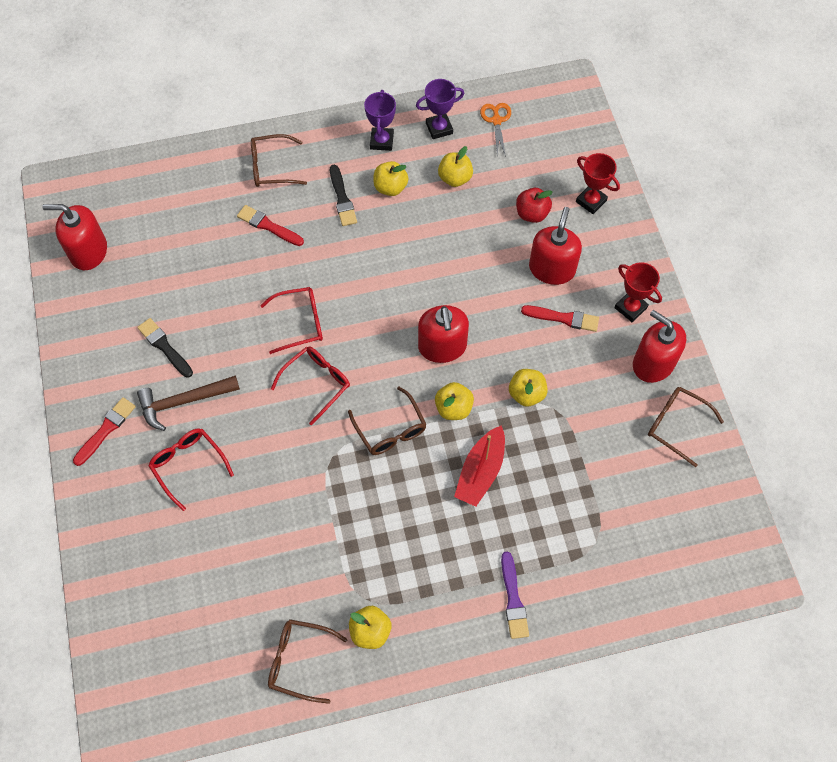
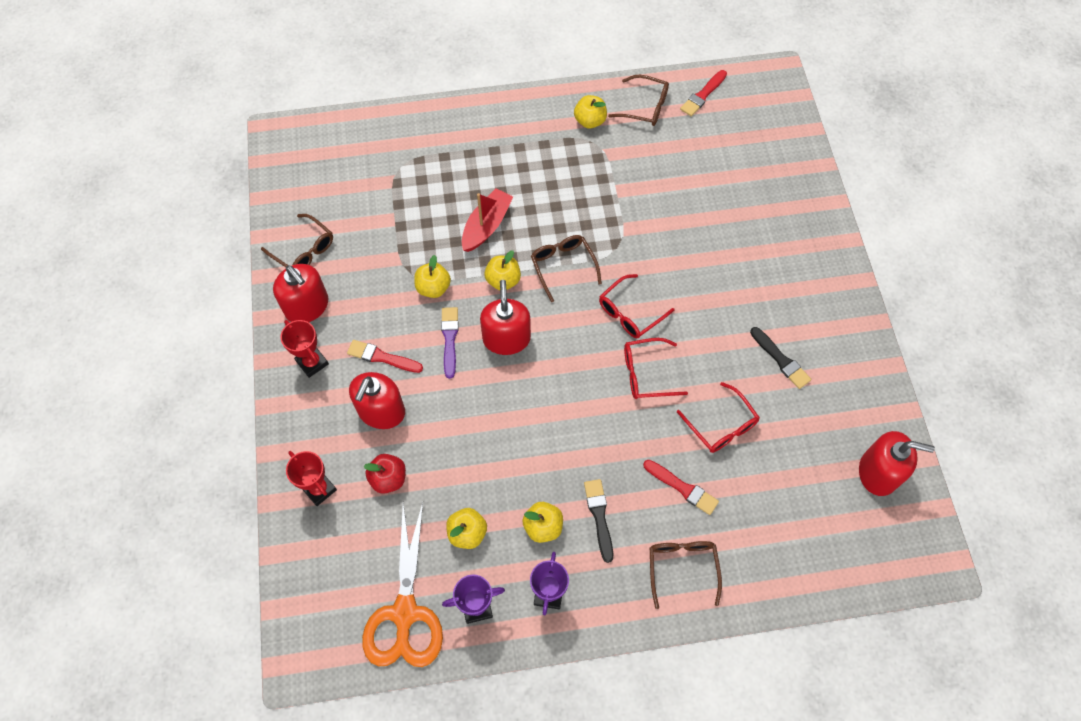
camera: 175 degrees left, 0 degrees up
(106, 429) = (825, 286): red brush -> red brush (703, 95)
(184, 402) = (755, 305): brown hammer -> none
(188, 465) = (745, 250): red glasses -> red glasses (722, 426)
(271, 167) = (682, 567): brown glasses -> brown glasses turned 90 degrees counterclockwise
(496, 120) = (405, 613): orange scissors -> orange scissors, size x2.05
(513, 599) = (475, 133): purple brush -> purple brush (450, 339)

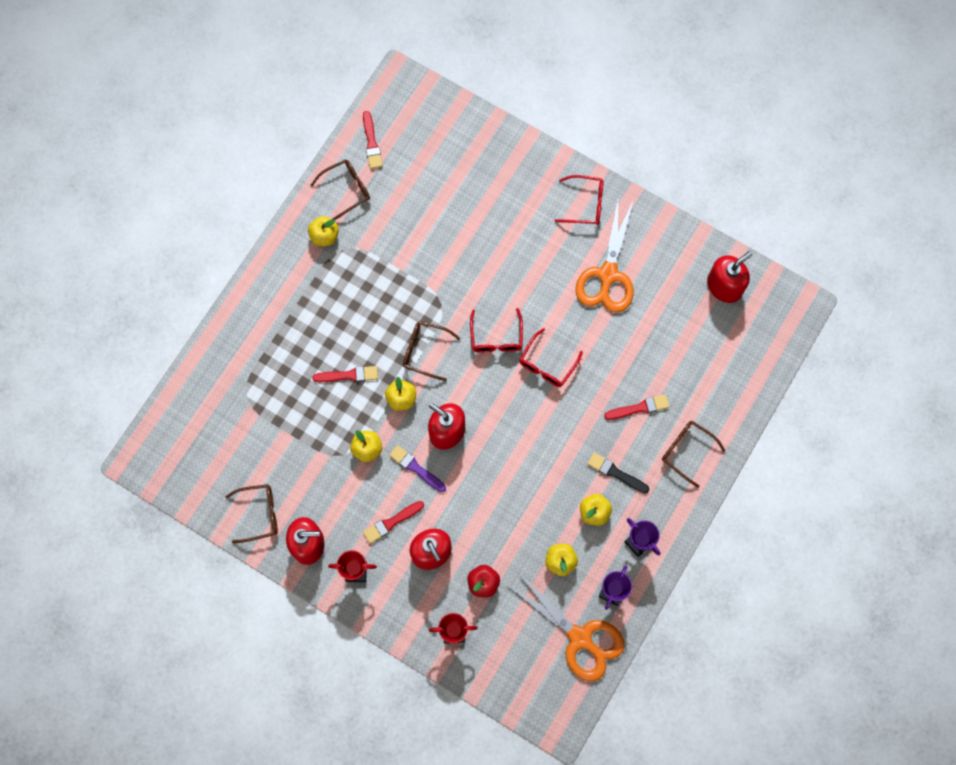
camera: 50 degrees left, 10 degrees up
(486, 226) = (348, 375): red boat -> red brush
(722, 426) = (620, 350): red glasses -> red glasses (585, 204)
(781, 360) = (608, 275): black brush -> orange scissors

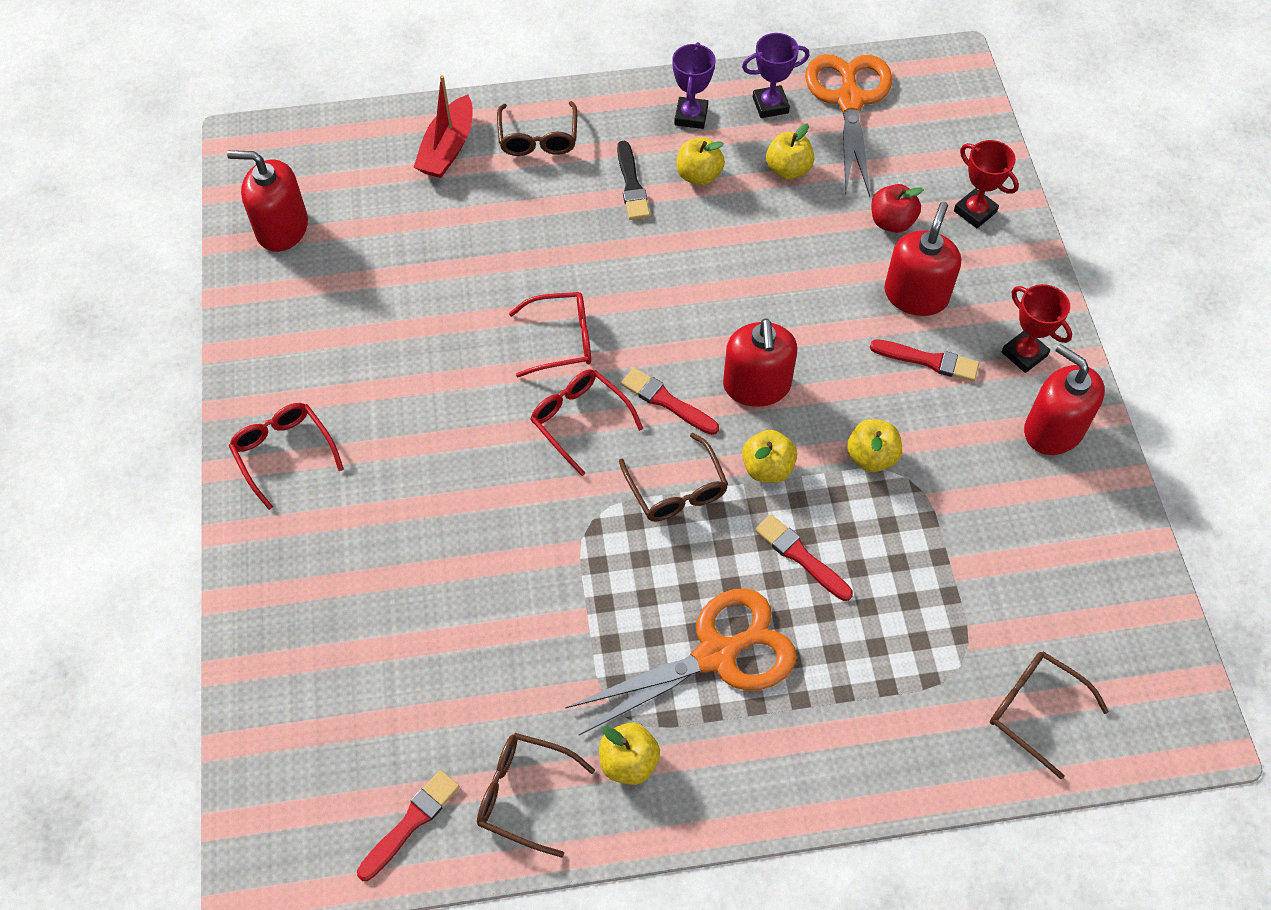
camera: 130 degrees left, 15 degrees down
(260, 514) = (1082, 514): brown glasses -> brown glasses (1034, 710)
(416, 468) = (837, 384): purple brush -> none
(496, 338) = (579, 420): red glasses -> red glasses turned 90 degrees counterclockwise
(608, 275) = (373, 357): orange scissors -> orange scissors (716, 655)
(639, 408) = (528, 213): red brush -> red brush (666, 401)
(716, 401) = (448, 148): none -> red boat

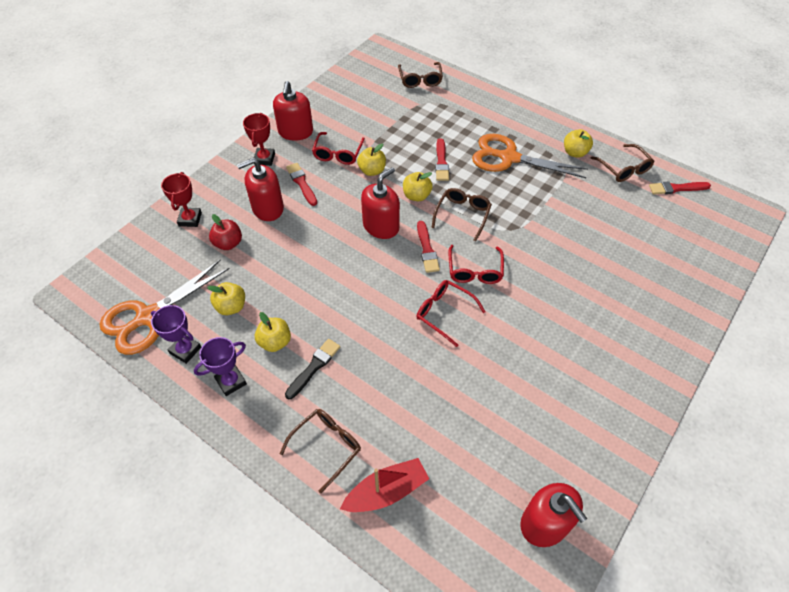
camera: 135 degrees left, 5 degrees down
(283, 452) = (640, 368): red glasses -> red glasses (338, 154)

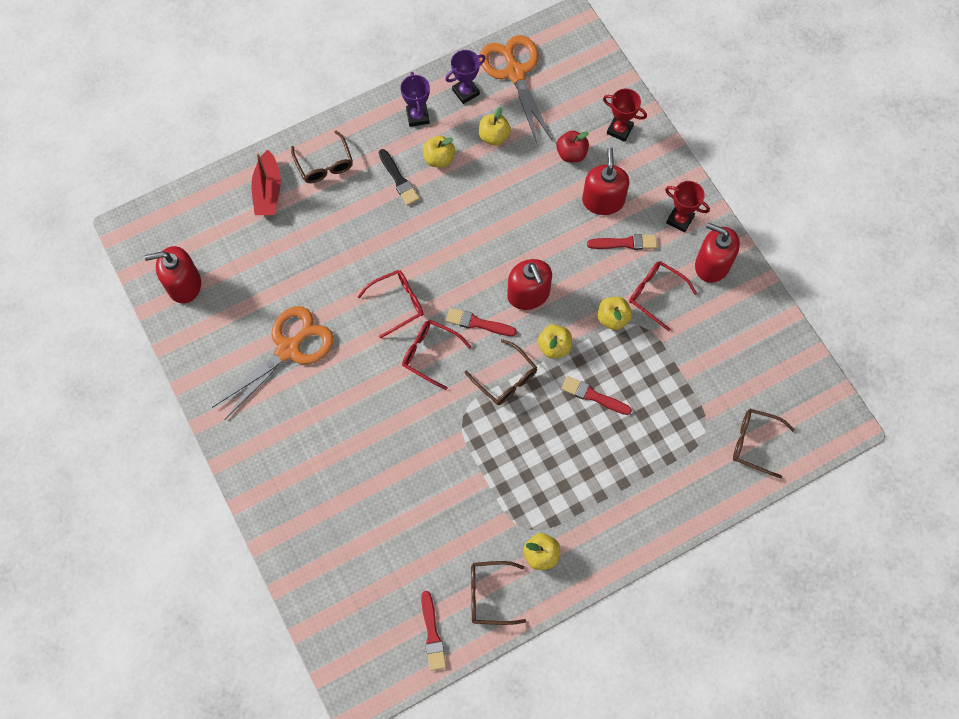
camera: 115 degrees right, 15 degrees up
(509, 158) = (567, 473): orange scissors -> orange scissors (288, 349)
(676, 188) = (432, 634): red brush -> red brush turned 150 degrees clockwise

